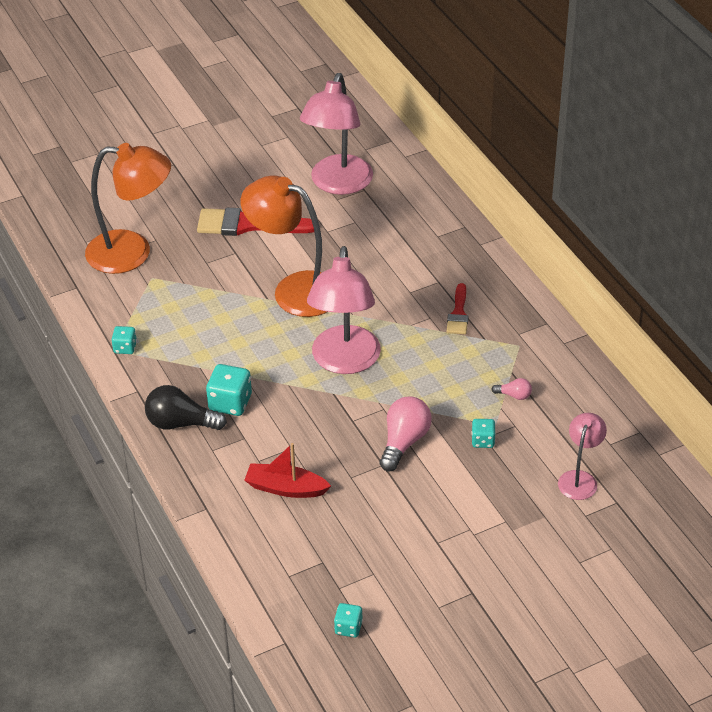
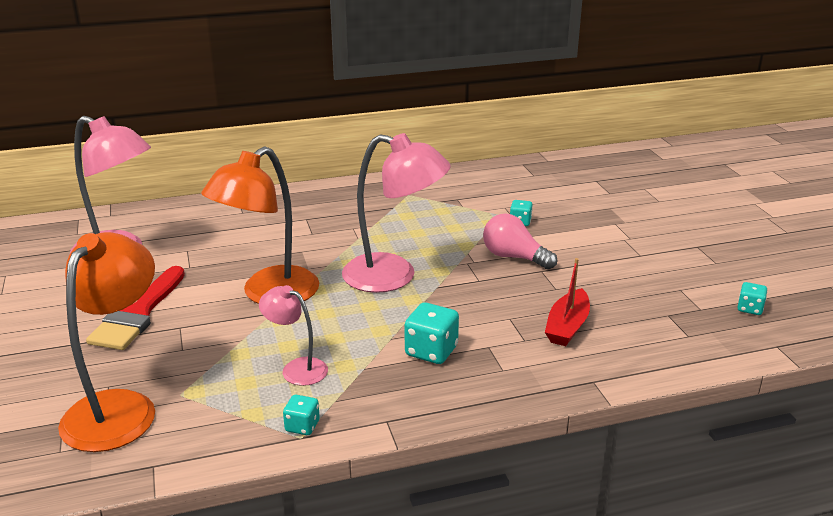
camera: 80 degrees left, 15 degrees down
(180, 423) = (454, 389): black light bulb -> none
(458, 313) = (355, 214): red brush -> none
(514, 395) = (468, 203): pink light bulb -> none
(579, 478) = (570, 190): pink lamp -> pink lamp (297, 368)

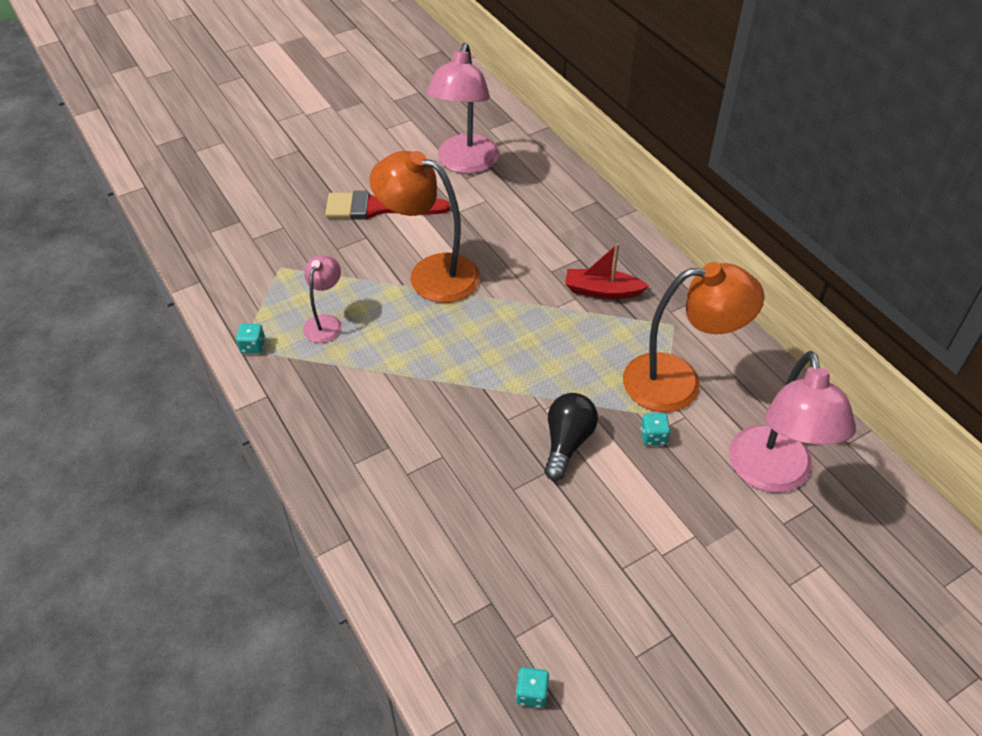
camera: 75 degrees right, 20 degrees up
(119, 407) = (259, 241): orange lamp -> orange lamp (678, 382)
(394, 276) = (491, 351): pink lamp -> pink lamp (772, 475)
(431, 351) = (370, 405): turquoise dice -> none
(514, 257) = (567, 442): pink light bulb -> black light bulb
(567, 327) = (440, 507): red boat -> red boat (602, 291)

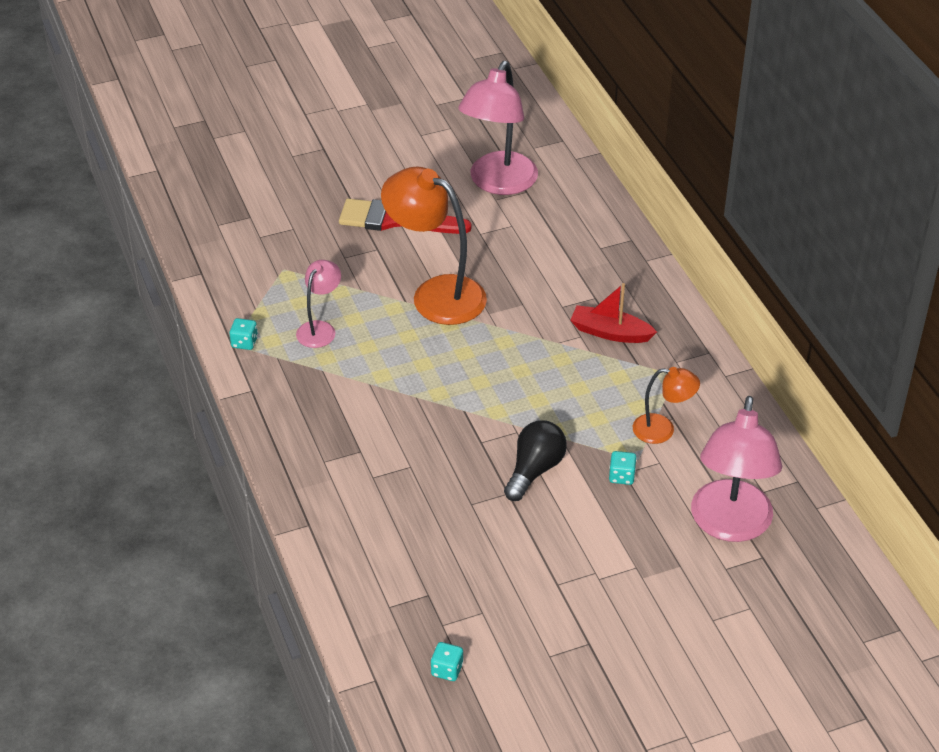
camera: 10 degrees right, 5 degrees down
(678, 382) = (662, 430): orange lamp -> orange lamp, size x0.53

